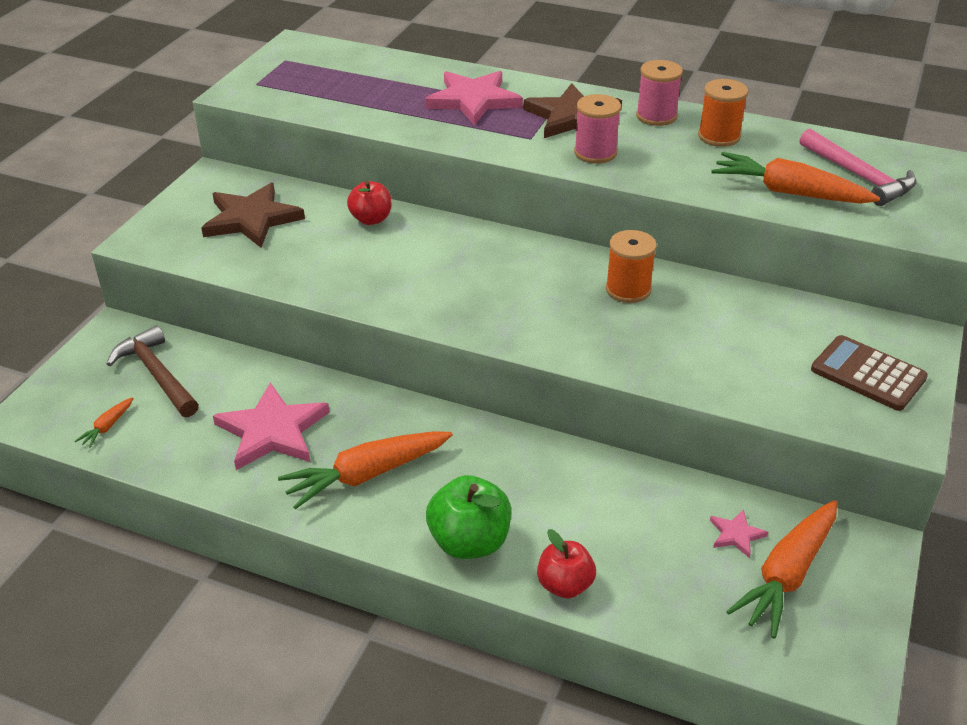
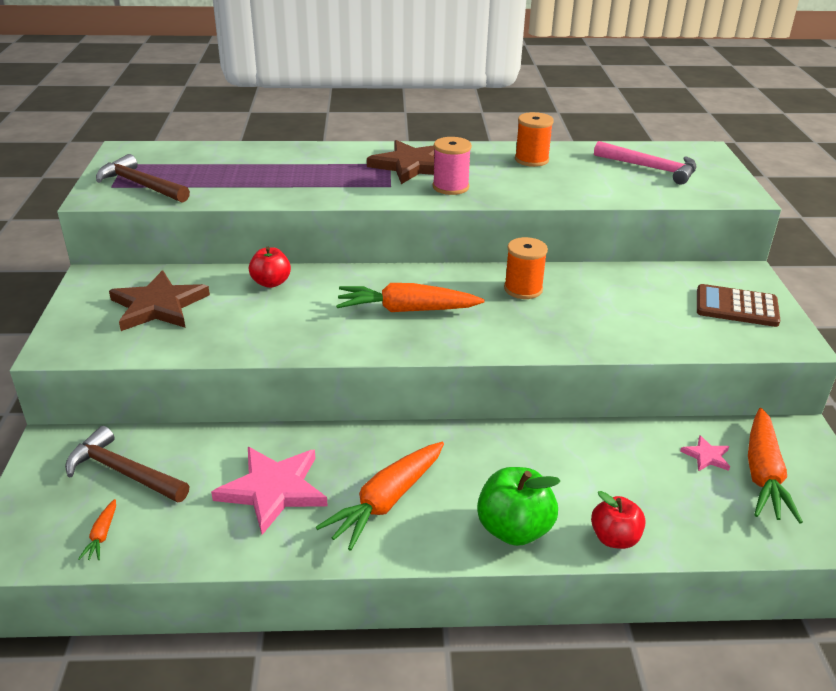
camera: 25 degrees left, 5 degrees down
(283, 88) = (141, 185): none -> brown hammer
(473, 100) = (320, 167): pink star -> none
(656, 116) = (474, 154): pink spool -> none
(789, 192) = (614, 187): orange carrot -> orange carrot (407, 310)

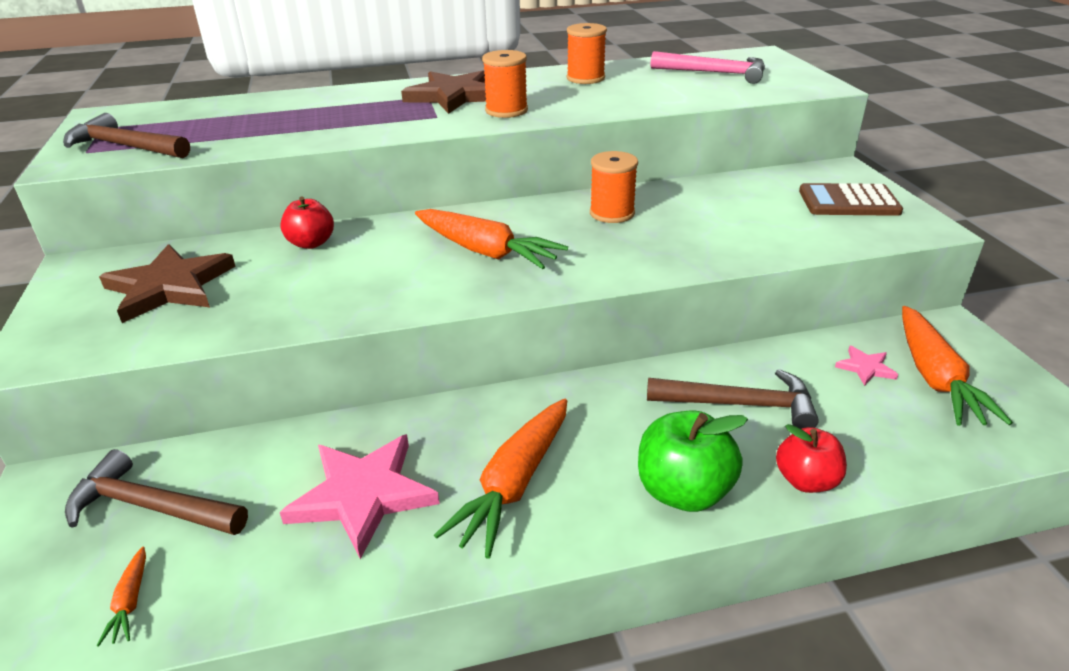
camera: 10 degrees left, 0 degrees up
(407, 310) = (485, 251): orange carrot -> orange carrot turned 135 degrees counterclockwise
(450, 187) = (506, 110): pink spool -> orange spool
(586, 469) = (740, 404): none -> brown hammer

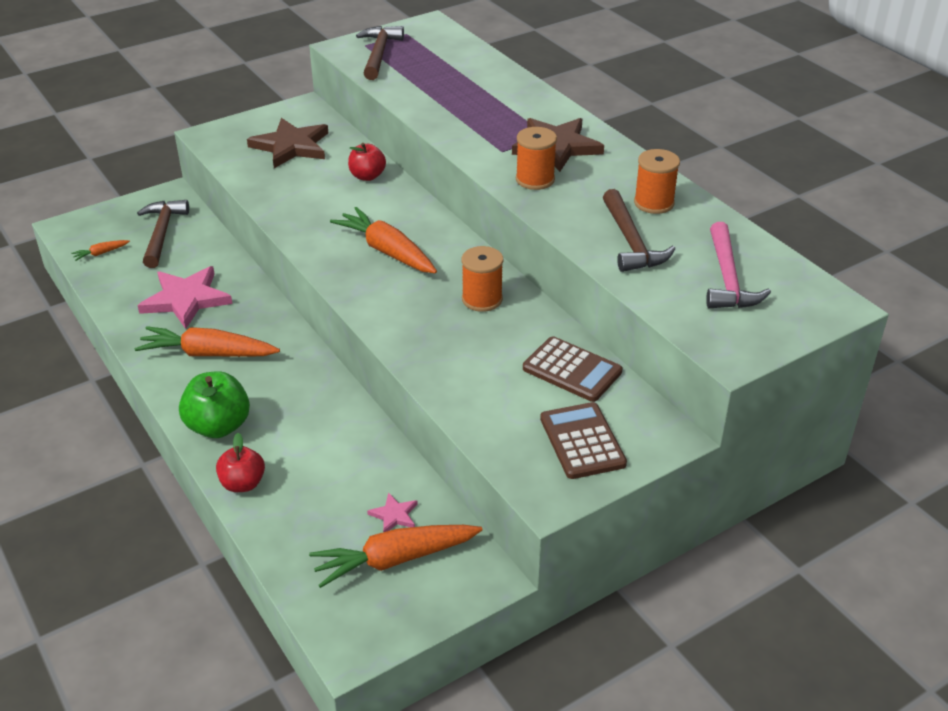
camera: 70 degrees right, 5 degrees up
(485, 251) = (387, 251): orange carrot -> orange carrot turned 120 degrees clockwise
(740, 404) = (319, 444): brown hammer -> brown hammer (631, 242)
(744, 190) = (572, 370): none -> brown calculator

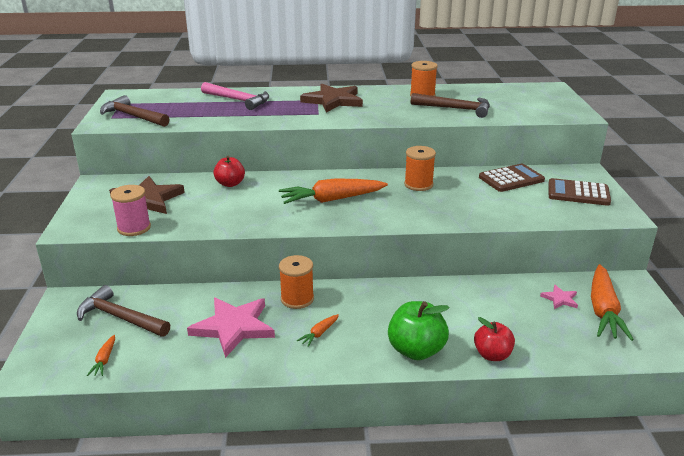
camera: 60 degrees left, 10 degrees down
(208, 354) = (319, 333): orange carrot -> orange carrot, size x0.44
(234, 164) = (134, 228): none -> pink spool
(535, 179) = (362, 113): orange spool -> orange spool (297, 299)
(728, 279) = (510, 99): pink hammer -> pink hammer (238, 100)

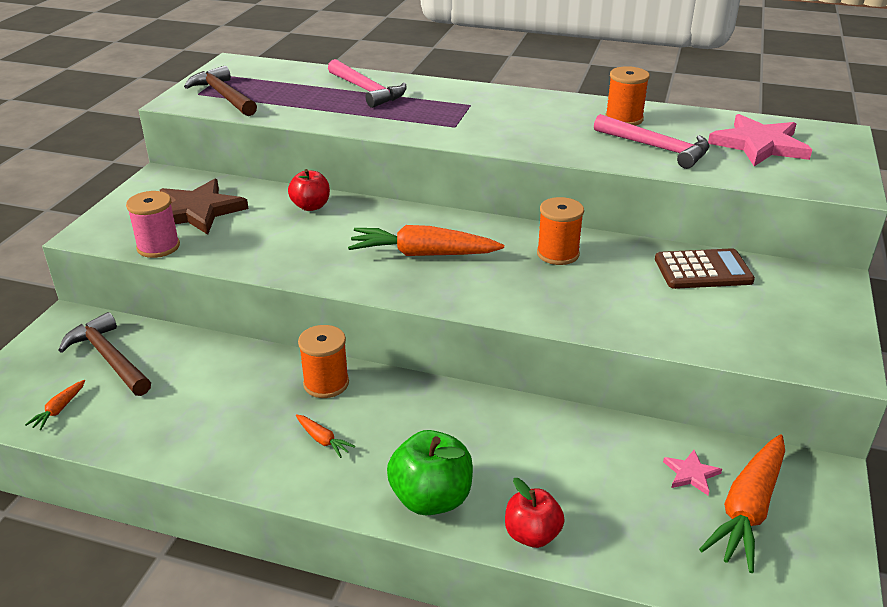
camera: 20 degrees right, 5 degrees up
(233, 327) = (226, 404): pink star -> pink star (759, 145)
(319, 333) = (322, 440): orange carrot -> orange carrot turned 105 degrees counterclockwise
(333, 101) = (490, 109): brown star -> none
(455, 109) = (656, 148): brown hammer -> pink hammer
(578, 193) = (794, 314): brown calculator -> none

